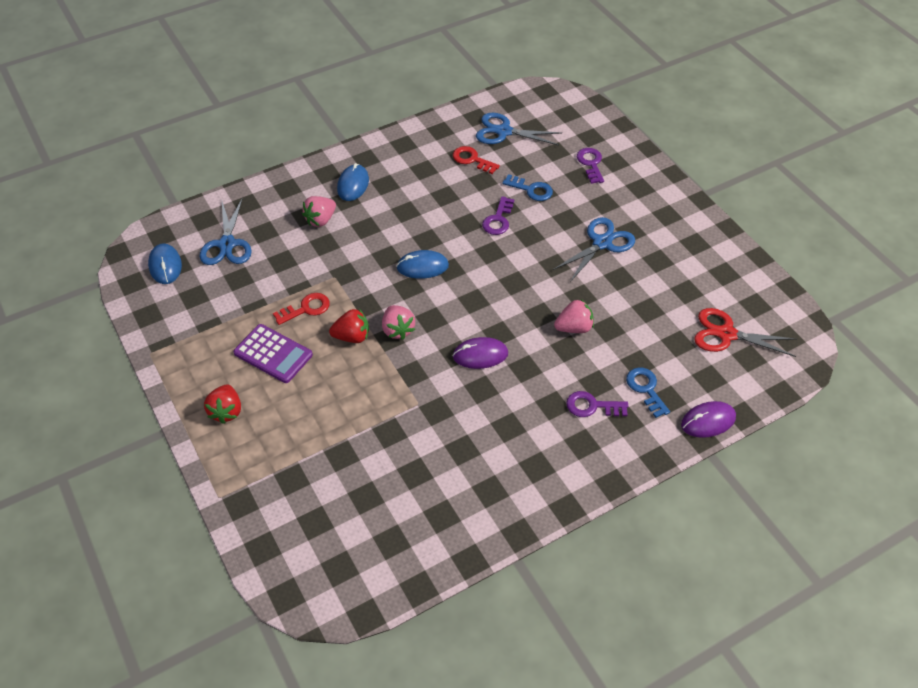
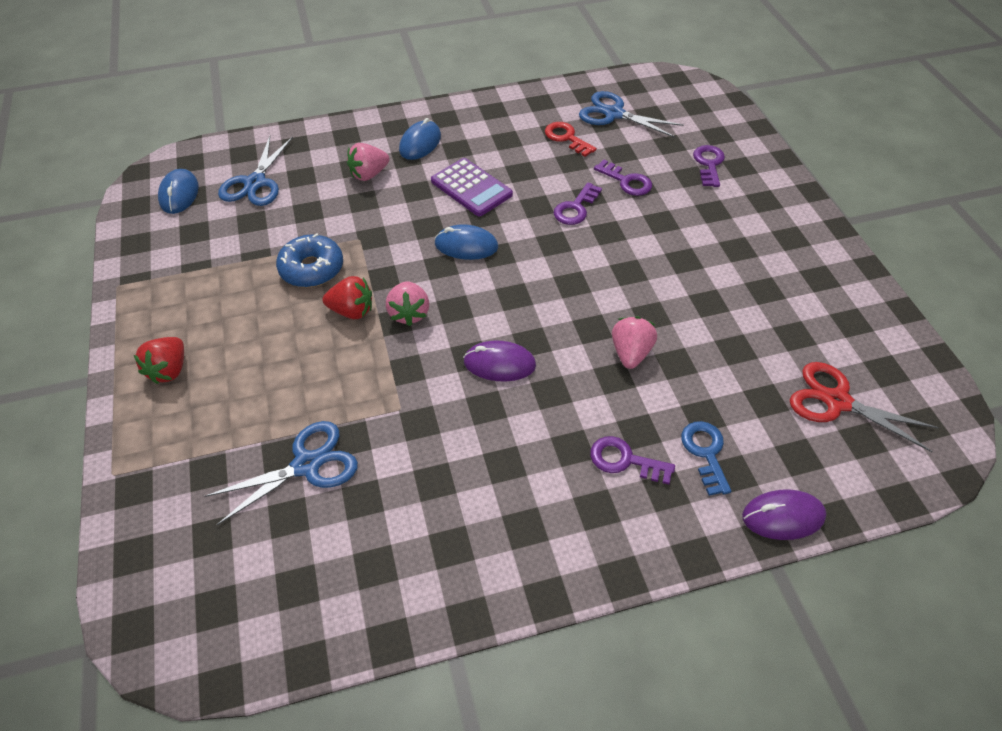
camera: 15 degrees right, 0 degrees up
(273, 354) = (252, 313): purple calculator -> purple calculator (471, 188)
(306, 309) = (312, 268): red key -> blue donut
(531, 190) = (626, 181): blue key -> purple key
(574, 328) = (631, 353): pink strawberry -> pink strawberry turned 75 degrees counterclockwise
(602, 243) = (697, 257): blue scissors -> blue scissors (307, 465)

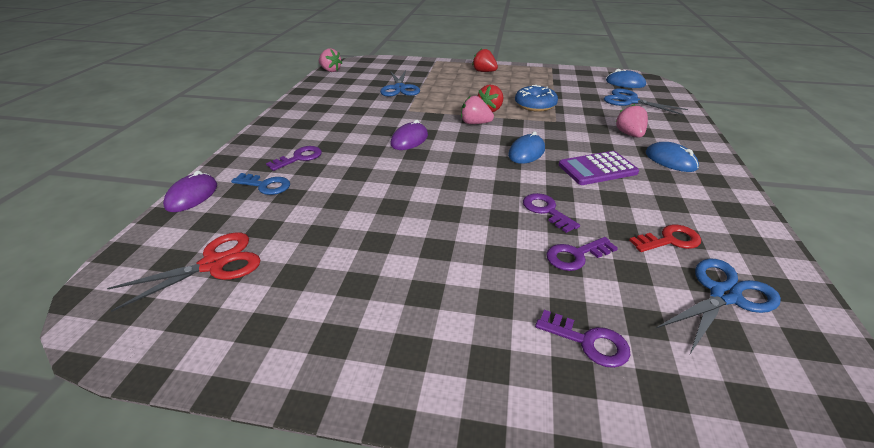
camera: 115 degrees right, 15 degrees down
(631, 353) = (368, 185): pink strawberry -> pink strawberry (330, 70)

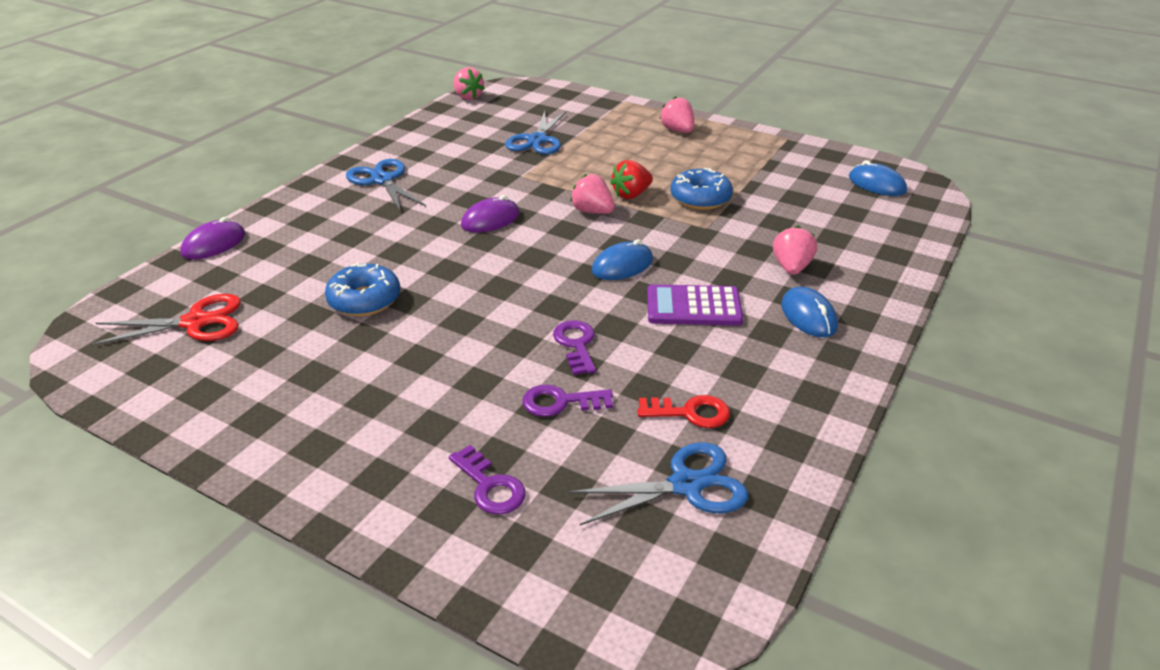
camera: 20 degrees right, 0 degrees up
(265, 185) = (292, 247): blue key -> none
(299, 158) = (348, 220): purple key -> none
(357, 213) = (364, 300): none -> blue donut
(484, 72) = (677, 130): red strawberry -> pink strawberry
(630, 101) = (851, 216): blue scissors -> blue scissors (382, 180)

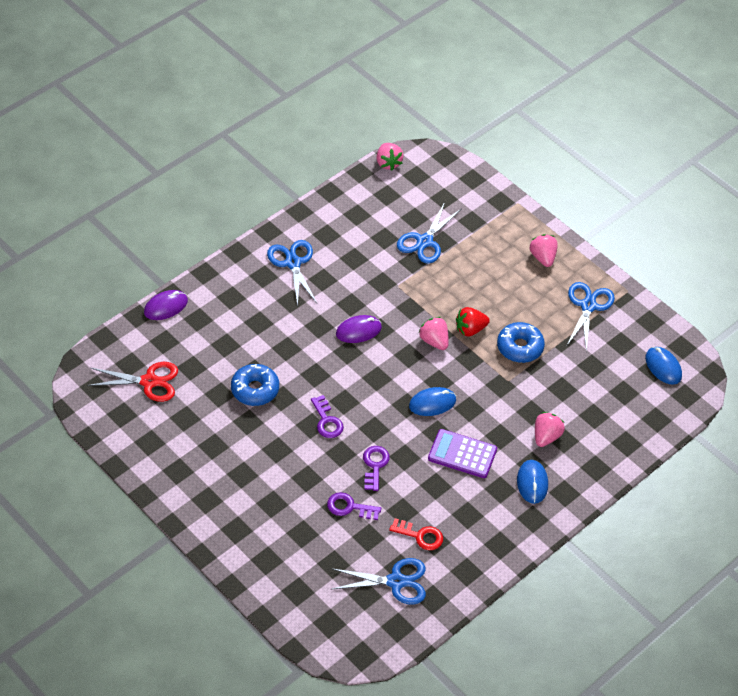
camera: 15 degrees right, 15 degrees up
(490, 486) = (292, 552): purple key -> purple key (327, 421)
(754, 155) = (588, 306): none -> blue scissors

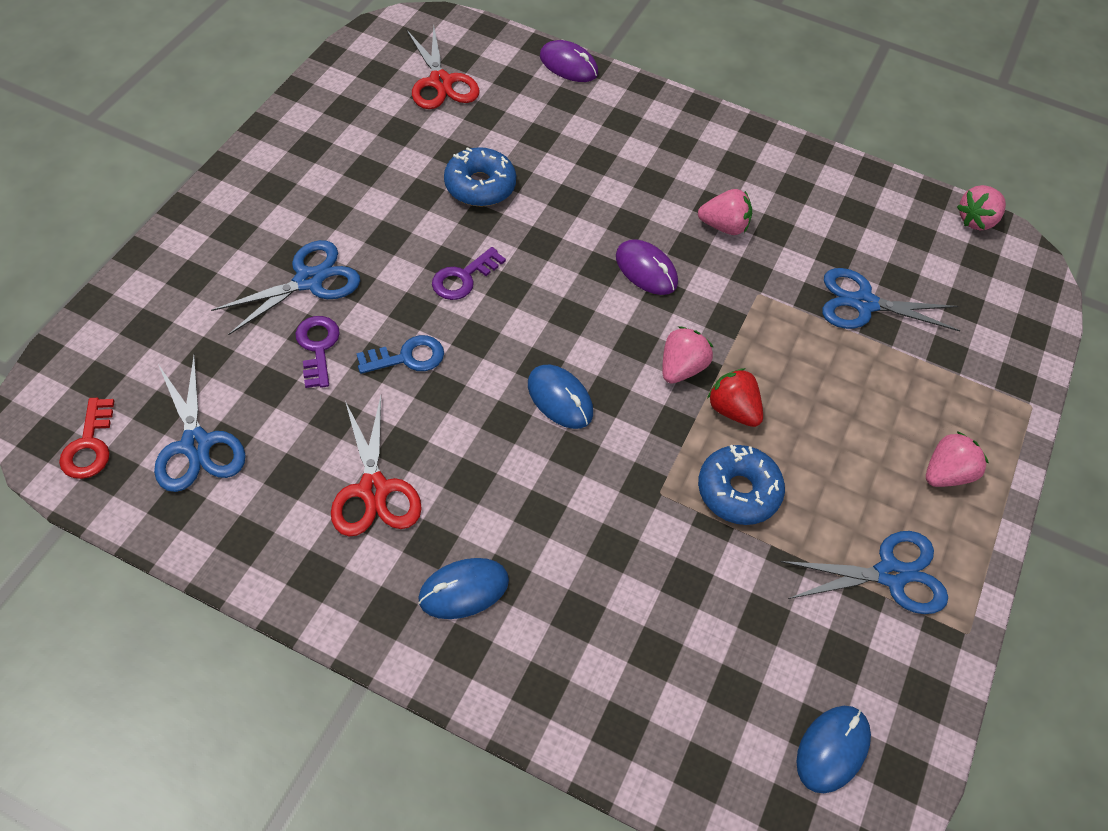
camera: 65 degrees right, 5 degrees up
(293, 263) = (720, 166): blue scissors -> blue scissors (309, 281)
(375, 465) = (407, 357): purple key -> blue key
(420, 536) = (295, 453): red key -> red key (89, 445)
(458, 505) = (373, 490): none -> red scissors
(462, 454) = (478, 467): purple calculator -> none
(546, 437) = (571, 585): pink strawberry -> pink strawberry (723, 226)

